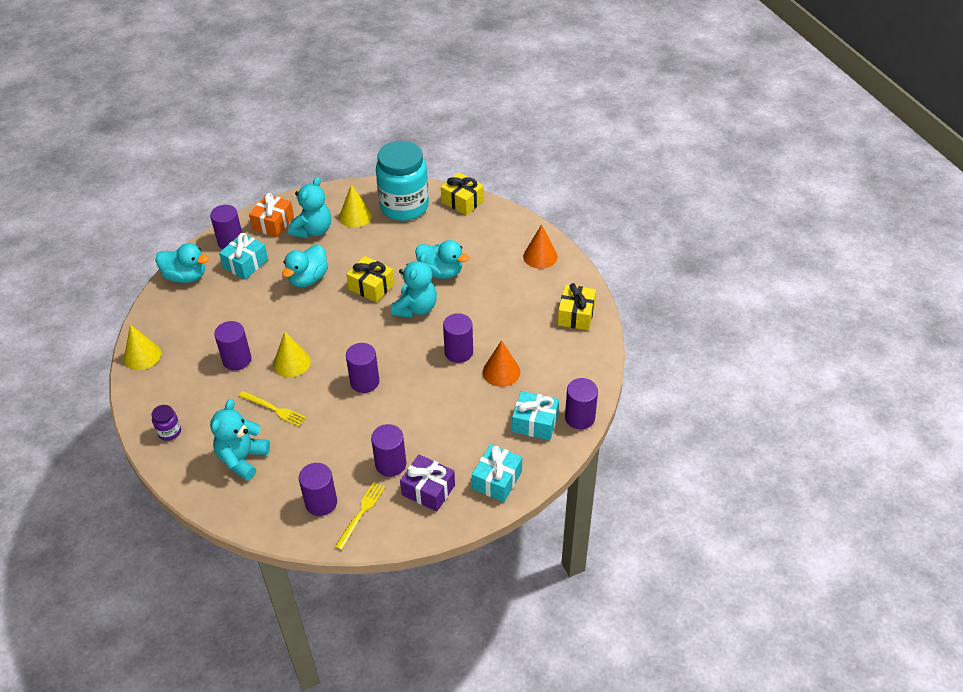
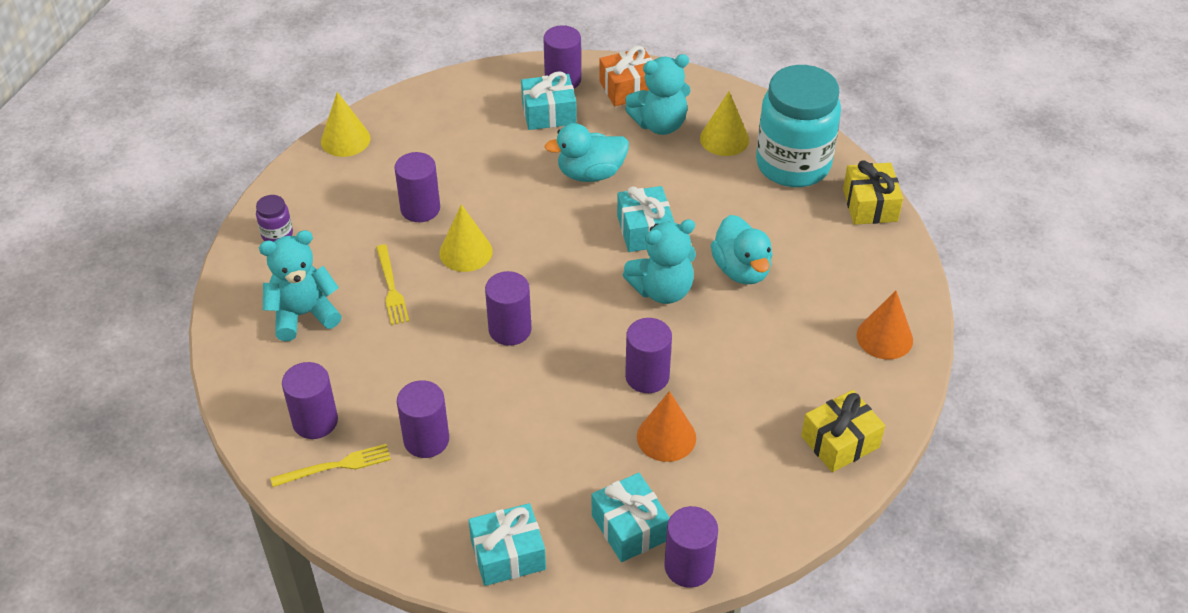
camera: 45 degrees right, 0 degrees up
(186, 276) = (478, 87): turquoise duck -> none
(371, 287) = (644, 230): yellow gift -> turquoise gift
(428, 490) = (427, 501): purple gift -> none

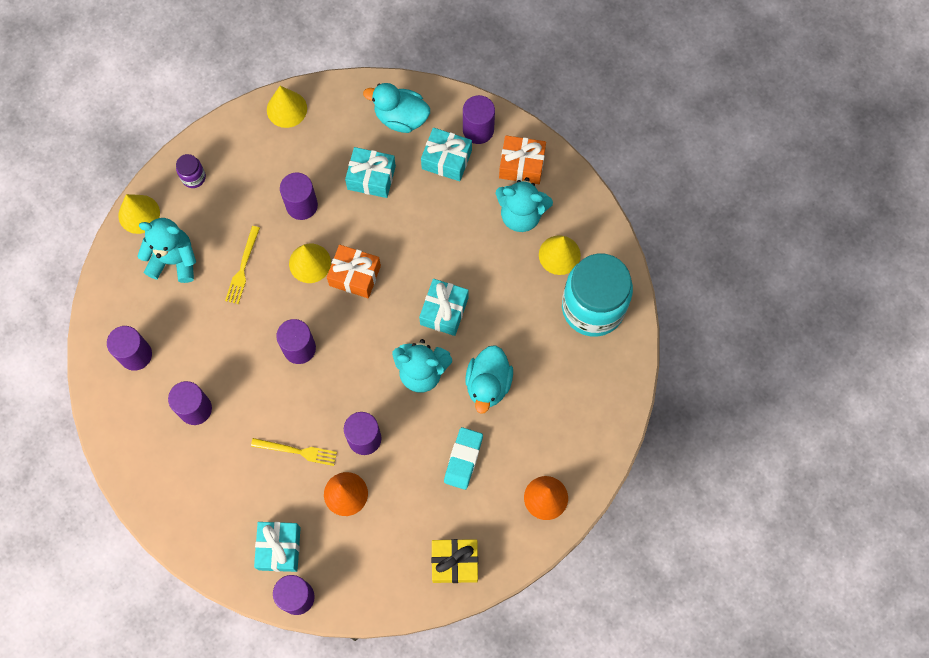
camera: 30 degrees right, 25 degrees up
(232, 291) = (139, 214): none -> yellow cone
(336, 466) = (130, 398): yellow fork -> yellow fork (297, 451)
(508, 555) = (195, 524): turquoise gift -> turquoise gift (371, 177)
(524, 242) = (355, 275): none -> orange gift
(590, 173) = (440, 236): turquoise duck -> turquoise duck (401, 117)
(770, 345) = (463, 459): none -> turquoise eraser
(870, 205) = (622, 377): yellow gift -> none

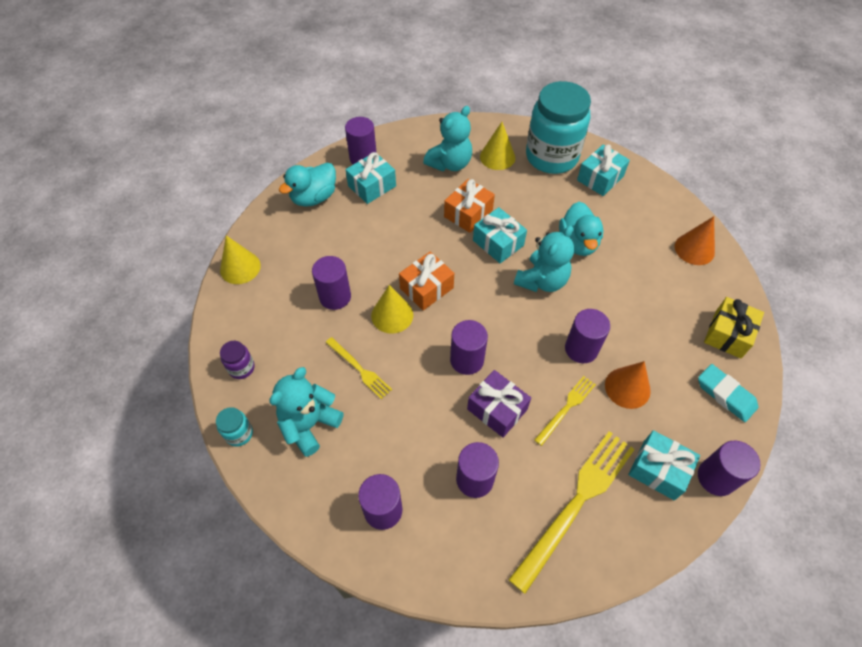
camera: 60 degrees left, 15 degrees down
(139, 214) = (239, 433): yellow cone -> turquoise jar
(216, 495) = (576, 503): none -> yellow fork
(265, 396) = (497, 409): none -> purple gift
(371, 177) = (349, 238): turquoise gift -> turquoise gift (600, 178)
(463, 459) = (635, 287): turquoise eraser -> turquoise eraser (725, 395)
(488, 384) = (578, 243): turquoise duck -> turquoise duck turned 45 degrees clockwise
(521, 165) = (411, 147): orange gift -> orange gift (468, 213)

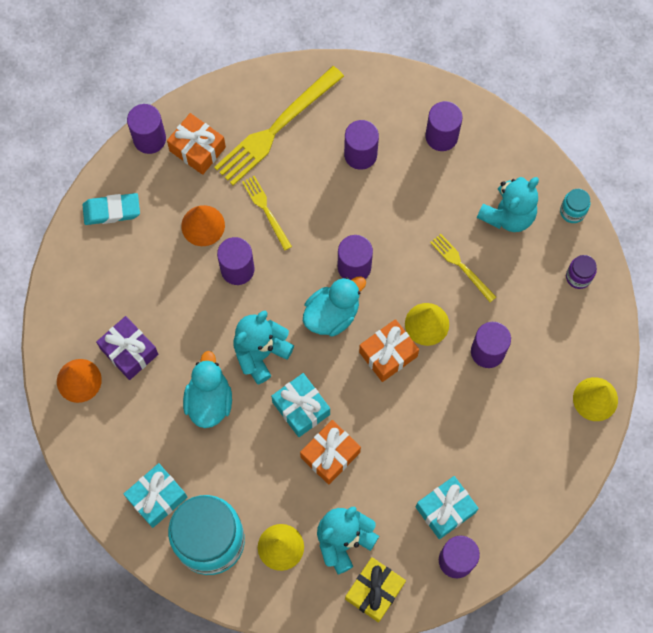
camera: 175 degrees left, 15 degrees up
(314, 197) = (517, 497): turquoise duck -> turquoise duck (332, 314)
(497, 409) = (331, 215): purple gift -> purple gift (129, 351)
(566, 408) = (266, 210): yellow fork -> yellow fork turned 105 degrees clockwise
(658, 470) = (197, 149): turquoise gift -> orange gift
(725, 395) = (111, 211): turquoise eraser -> turquoise eraser turned 60 degrees counterclockwise
(728, 334) = (84, 273): yellow gift -> yellow gift (374, 591)

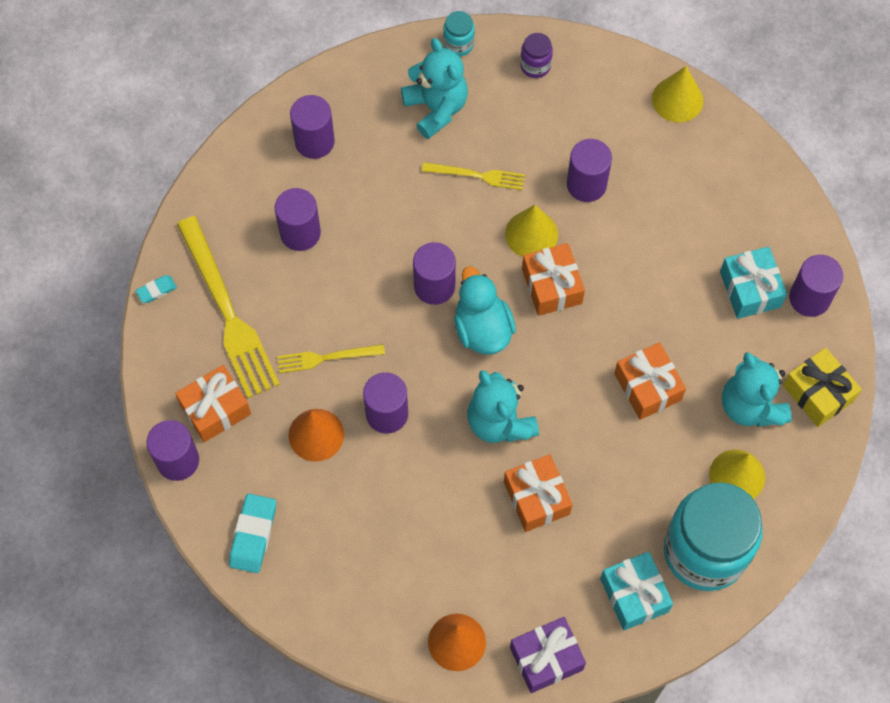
camera: 70 degrees left, 5 degrees down
(129, 351) = (442, 571): purple gift -> purple gift (546, 658)
(209, 400) = (536, 498): turquoise duck -> orange gift
(275, 73) = (156, 290): none -> turquoise eraser
(301, 408) = (582, 399): turquoise gift -> none
(461, 266) = (477, 175): yellow fork -> yellow fork turned 150 degrees counterclockwise

